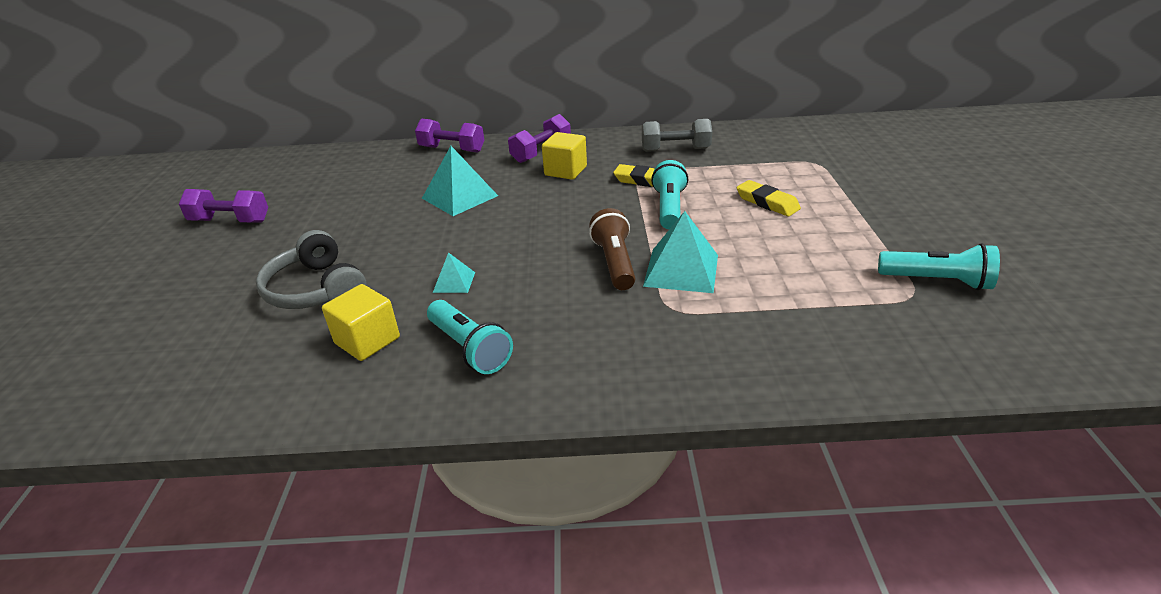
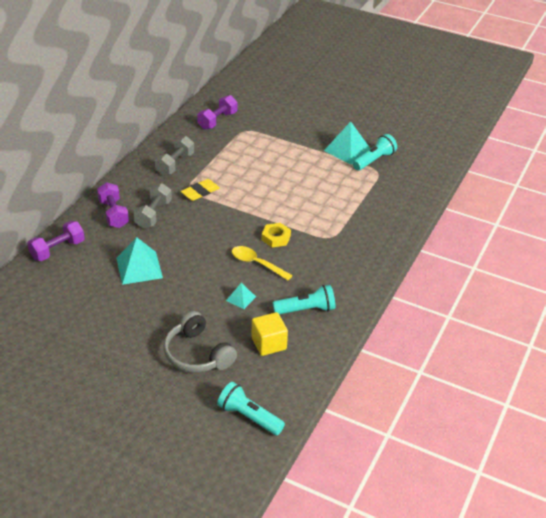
camera: 65 degrees left, 5 degrees up
(230, 221) = (53, 383): purple dumbbell -> purple dumbbell (217, 121)
(316, 289) = (197, 354): grey headphones -> grey headphones turned 60 degrees clockwise
(541, 268) = (257, 263): none -> yellow spoon
(565, 171) = (153, 214): yellow cube -> grey dumbbell
(614, 263) = (276, 238): brown flashlight -> yellow nut
(669, 208) = (241, 198): turquoise flashlight -> turquoise flashlight (249, 417)
(681, 270) = (302, 220): turquoise pyramid -> turquoise pyramid (347, 150)
(767, 202) = (269, 166): yellow eraser -> none

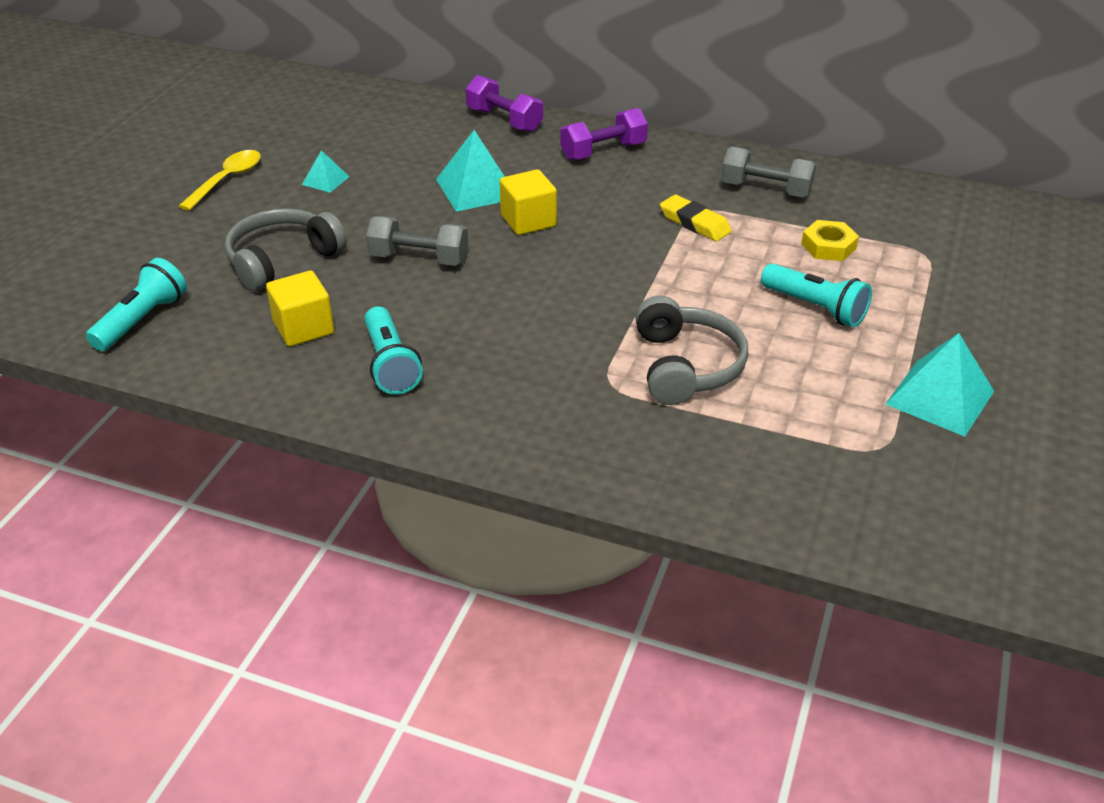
camera: 85 degrees right, 0 degrees up
(153, 214) = (614, 185): grey dumbbell -> grey dumbbell (419, 259)
(181, 250) = (528, 221): none -> yellow cube
(217, 121) = (936, 219): purple dumbbell -> none
(241, 298) = (414, 290): turquoise pyramid -> turquoise pyramid (325, 180)
(257, 263) = (509, 300): yellow spoon -> yellow spoon (227, 180)
(276, 238) = (588, 316): yellow nut -> yellow nut (828, 246)
(319, 213) = (685, 366): none -> grey headphones
(374, 160) = (923, 441): turquoise flashlight -> turquoise flashlight (815, 308)

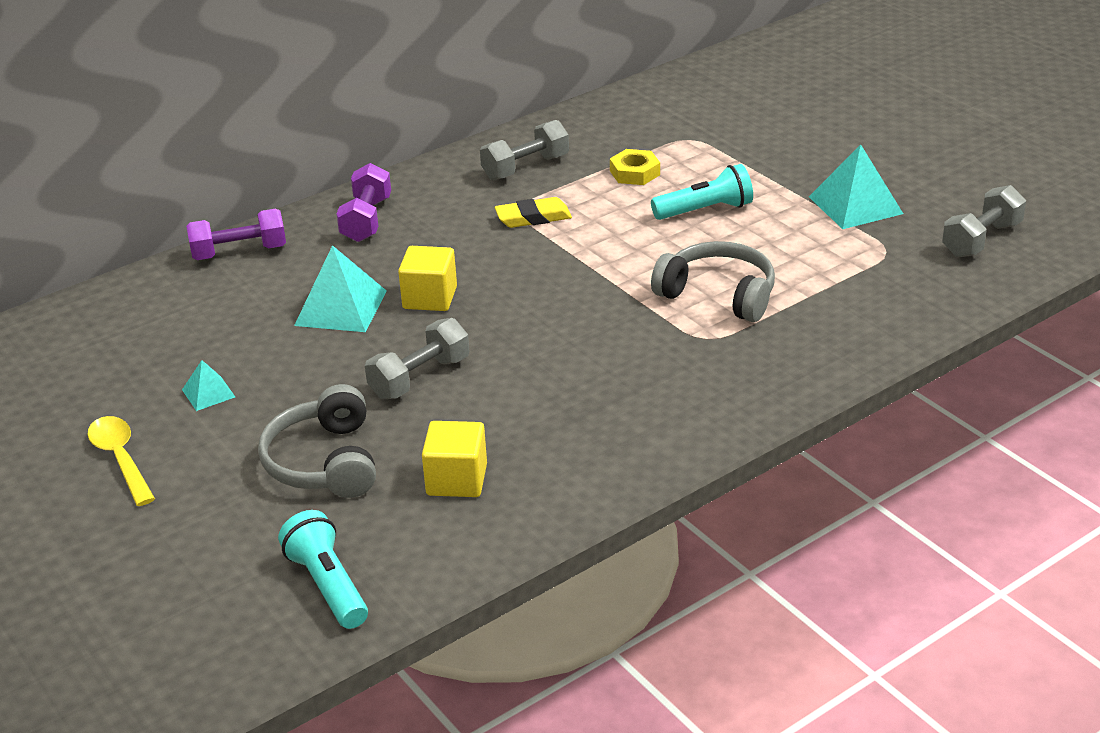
camera: 55 degrees left, 5 degrees down
(390, 364) = (566, 444): turquoise flashlight -> none
(984, 512) = (981, 240): none -> grey dumbbell

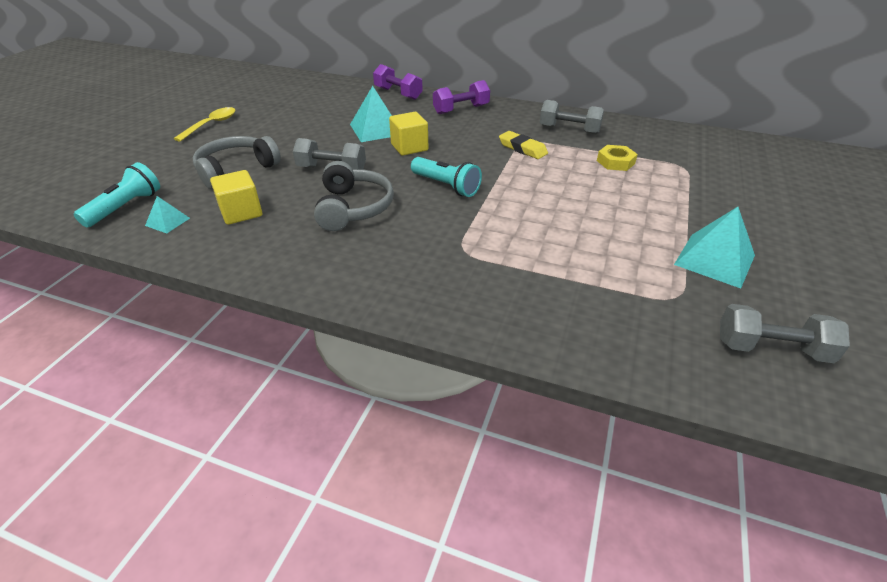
camera: 55 degrees right, 5 degrees up
(208, 393) = (276, 125): turquoise pyramid -> turquoise pyramid (167, 221)
(705, 210) = (611, 199): turquoise flashlight -> turquoise flashlight (446, 186)
(718, 295) = (520, 238): grey headphones -> grey headphones (353, 208)

